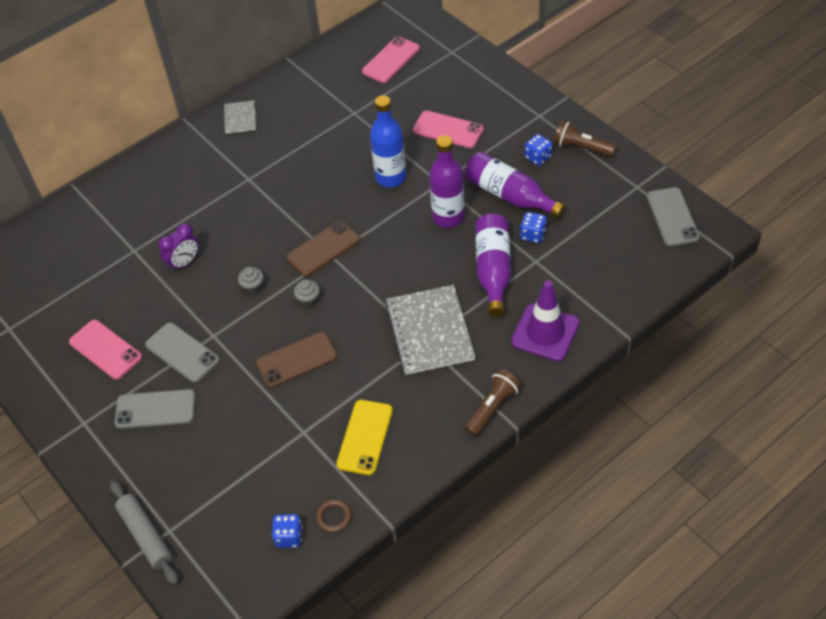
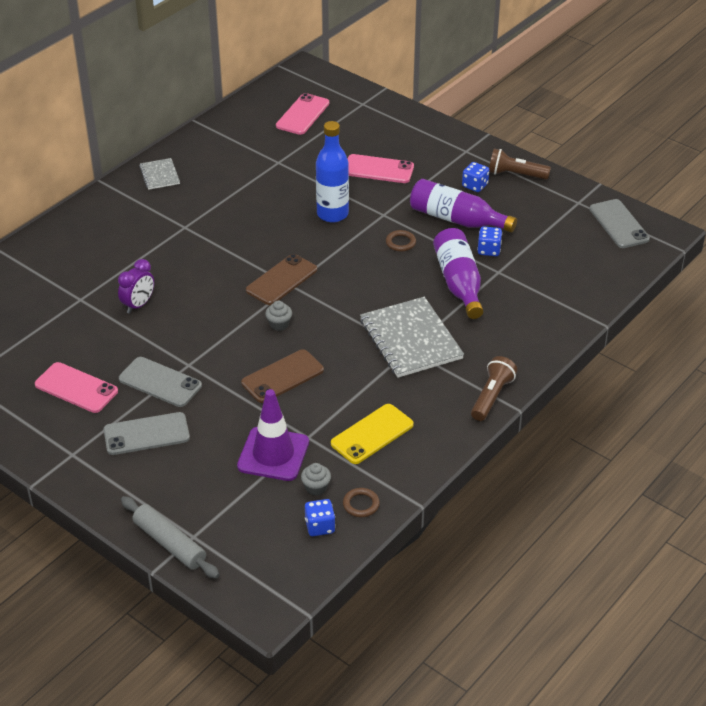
camera: 15 degrees left, 10 degrees down
(253, 286) = (218, 319): grey cupcake -> grey cupcake (316, 488)
(365, 437) = (372, 434): yellow phone -> yellow phone turned 45 degrees clockwise
(448, 217) = (400, 243): purple bottle -> brown ring
(545, 332) = (525, 329): purple traffic cone -> purple traffic cone (273, 454)

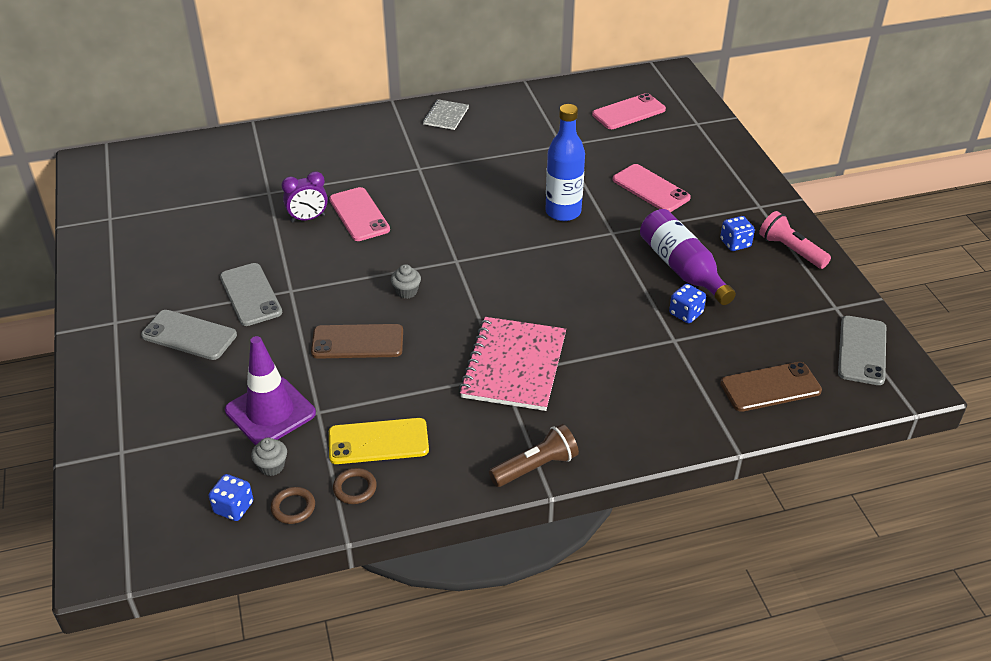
camera: 35 degrees right, 0 degrees up
(76, 388) = (182, 266): pink phone -> pink phone (359, 214)
(170, 543) = (96, 447): grey rolling pin -> none
(281, 280) = (452, 252): brown phone -> brown phone (770, 387)
(400, 243) = (601, 267): brown ring -> brown ring (355, 488)
(411, 339) = (514, 366): grey notebook -> pink notebook
(458, 283) = (620, 332): purple bottle -> none
(515, 174) = (790, 250): brown flashlight -> pink flashlight

